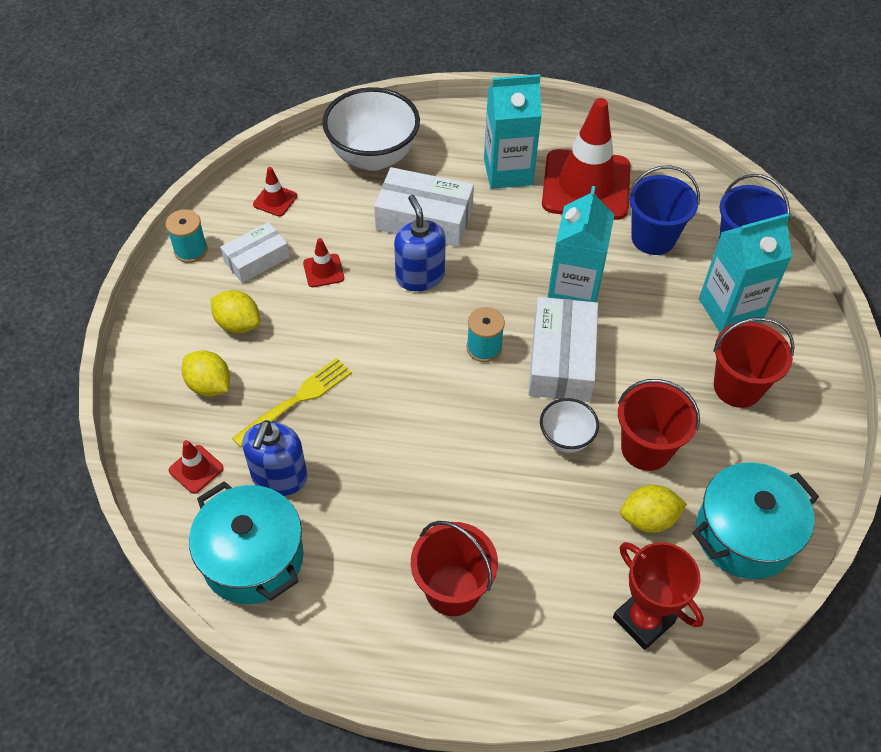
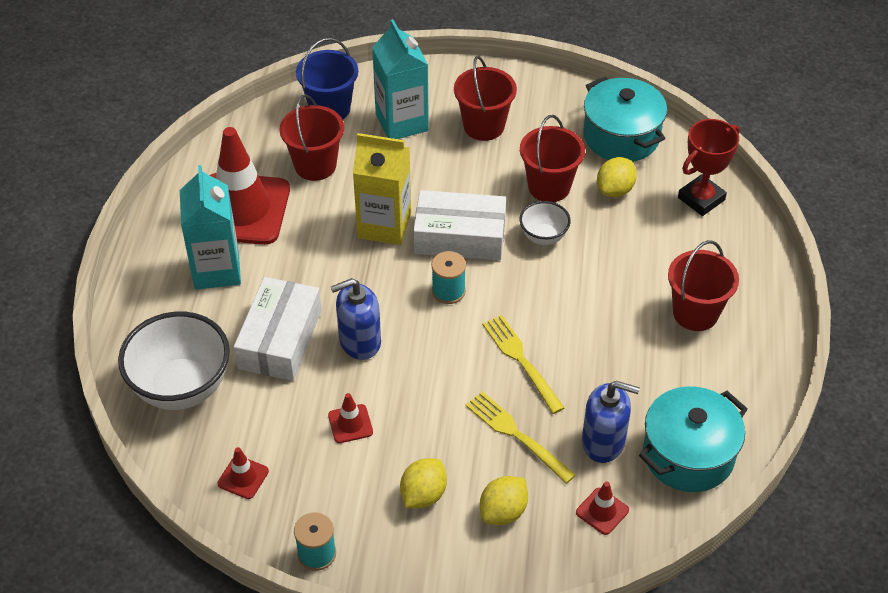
camera: 90 degrees left, 5 degrees down
(256, 259) = (332, 487): white box -> none
(390, 408) = (520, 360): none -> yellow fork
(573, 295) = (384, 225): turquoise carton -> yellow carton
(648, 519) = (615, 190): yellow lemon -> yellow lemon turned 45 degrees clockwise
(653, 238) = (315, 165): blue bucket -> red bucket

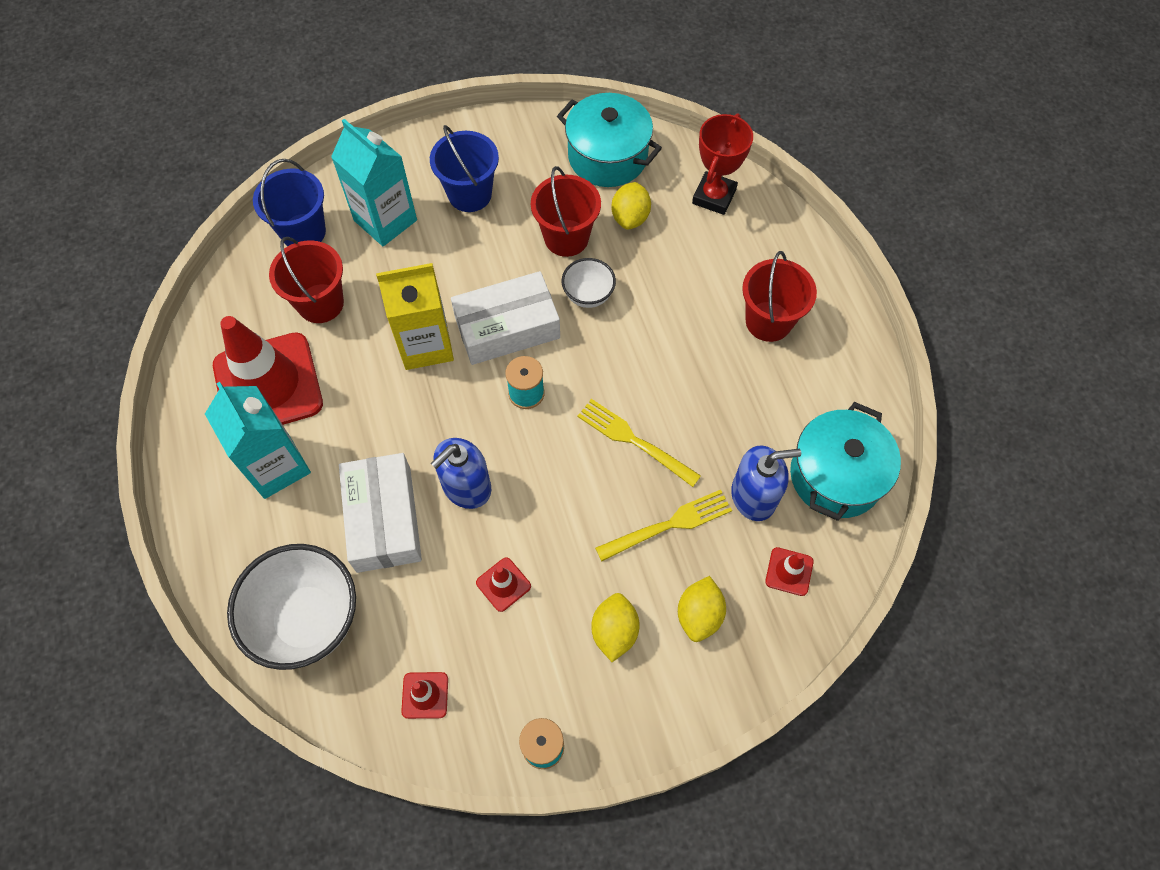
camera: 25 degrees left, 15 degrees up
(484, 126) = (470, 194): red bucket -> blue bucket
(516, 434) = (669, 524): yellow fork -> yellow fork turned 135 degrees clockwise

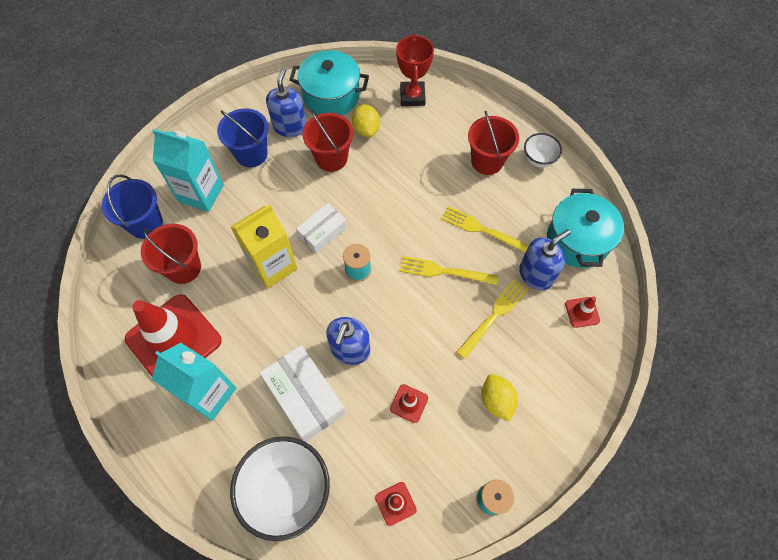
camera: 25 degrees left, 0 degrees up
(507, 327) = (322, 232): white box -> white box, size x0.63
(535, 177) = (290, 126): none -> blue soap dispenser
(588, 295) = (365, 190): white bowl -> white bowl (538, 159)
(699, 615) = (543, 365): yellow lemon -> none
(713, 409) = (482, 230): none -> yellow fork

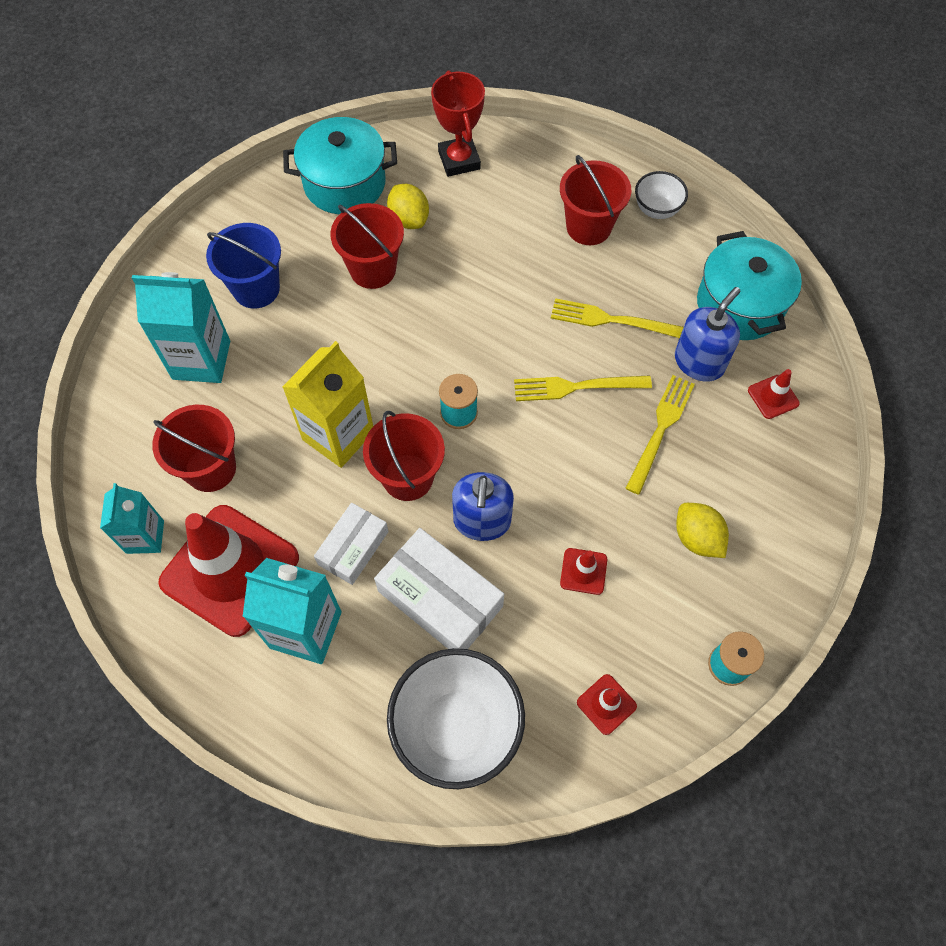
camera: 15 degrees left, 0 degrees up
(127, 303) = (145, 537): none -> turquoise carton
(145, 224) = (134, 420): blue bucket -> none
(290, 126) = (299, 238): blue soap dispenser -> none
(310, 306) = (408, 477): none -> red bucket
(322, 232) = (393, 373): white box -> white box (353, 548)

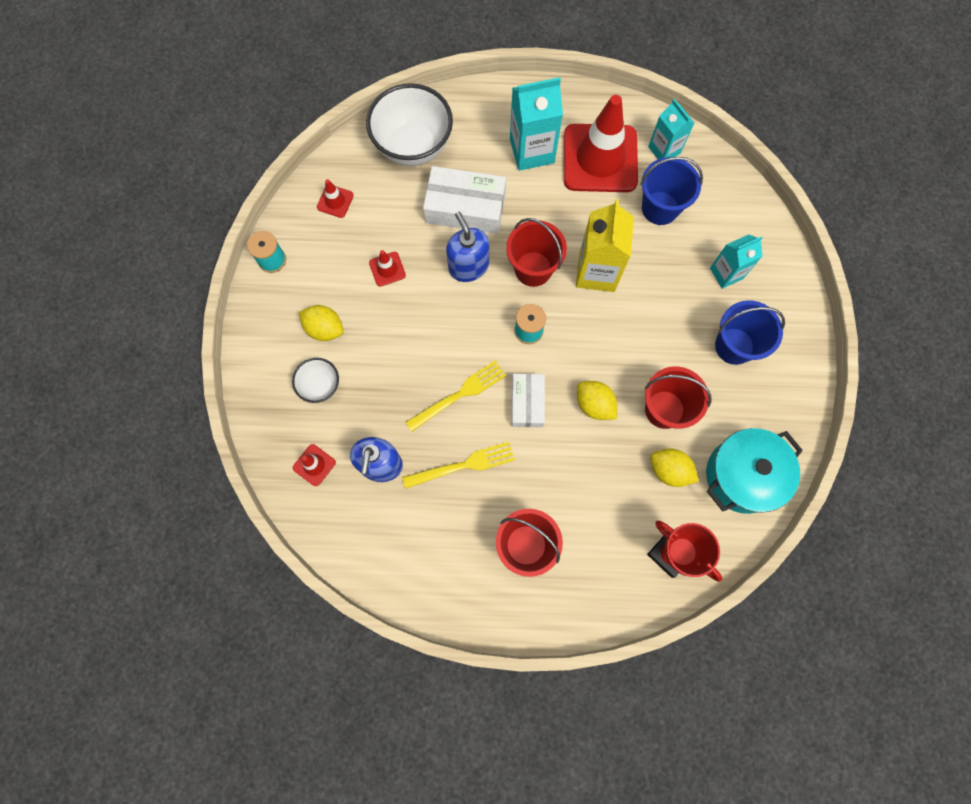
camera: 150 degrees right, 10 degrees up
(201, 360) = (726, 273): turquoise carton -> turquoise carton, size x0.64
(210, 468) = (660, 208): red bucket -> blue bucket
(353, 548) = (537, 208): white box -> white box (527, 403)
(439, 307) = (594, 404): none -> yellow lemon
(656, 209) = (480, 596): white bowl -> white bowl (320, 386)
(660, 429) = (384, 394): yellow fork -> none
(739, 305) = (371, 535): turquoise pot -> none

